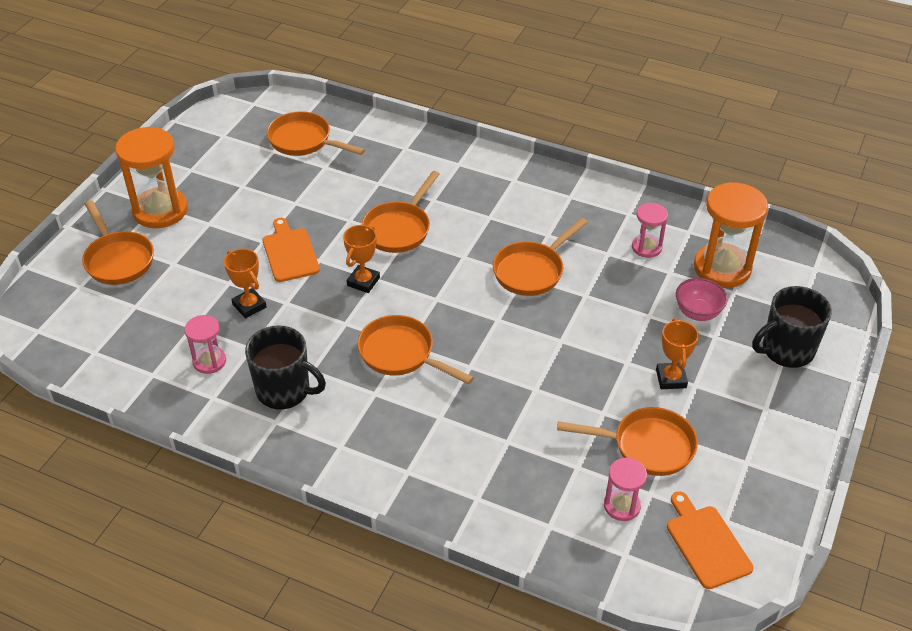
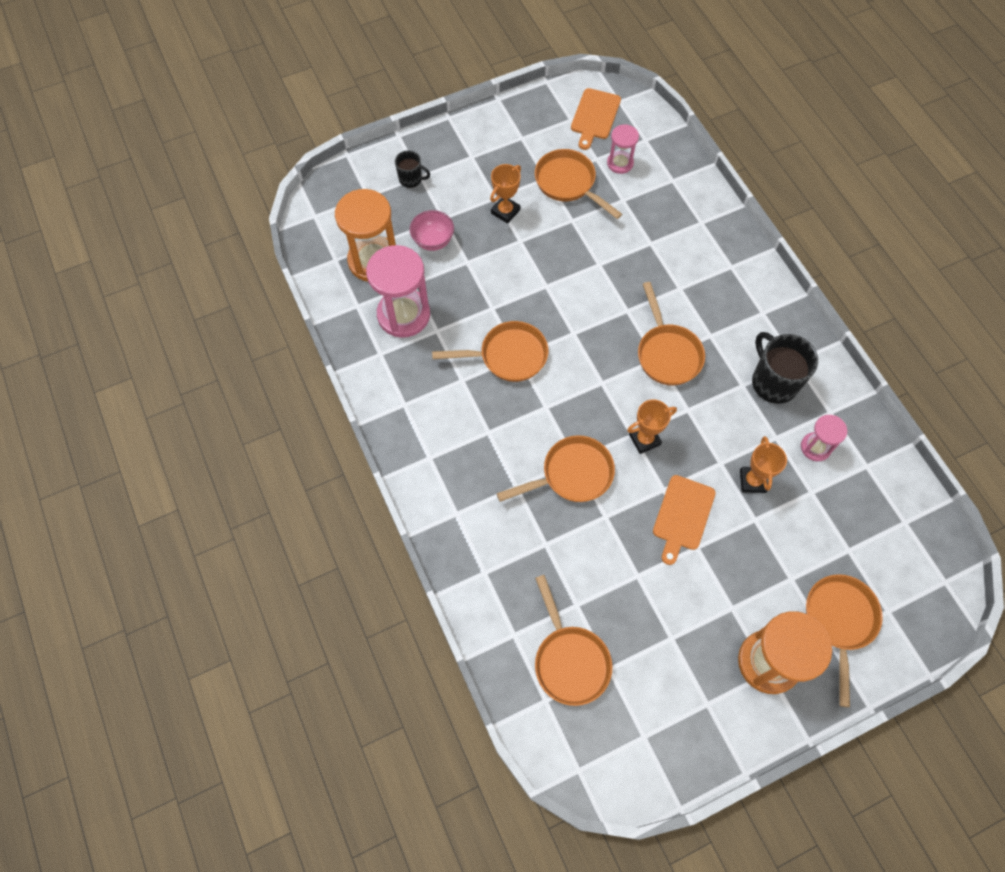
camera: 140 degrees left, 20 degrees up
(646, 247) = (403, 315): pink hourglass -> pink hourglass, size x1.86
(786, 350) = (411, 179): black mug -> black mug, size x0.55

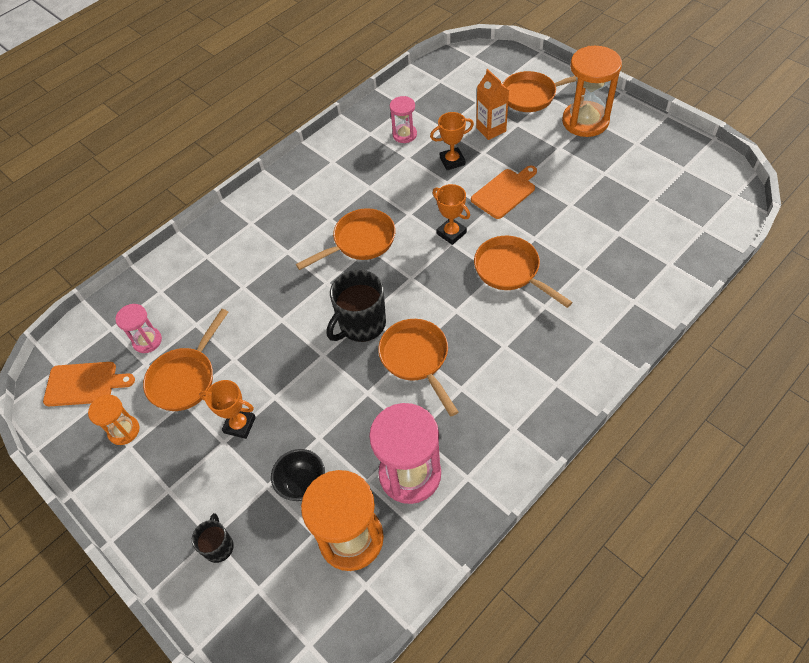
camera: 105 degrees left, 10 degrees down
(433, 241) = (302, 483): pink bowl -> black bowl
(537, 136) = (124, 431): none -> orange hourglass
(569, 660) = (663, 224): orange pan -> none
(683, 516) = (505, 192): orange cutting board -> orange cutting board turned 45 degrees counterclockwise
(773, 382) = (358, 170): black mug -> black mug (361, 324)
(792, 544) = (491, 129): none -> orange carton

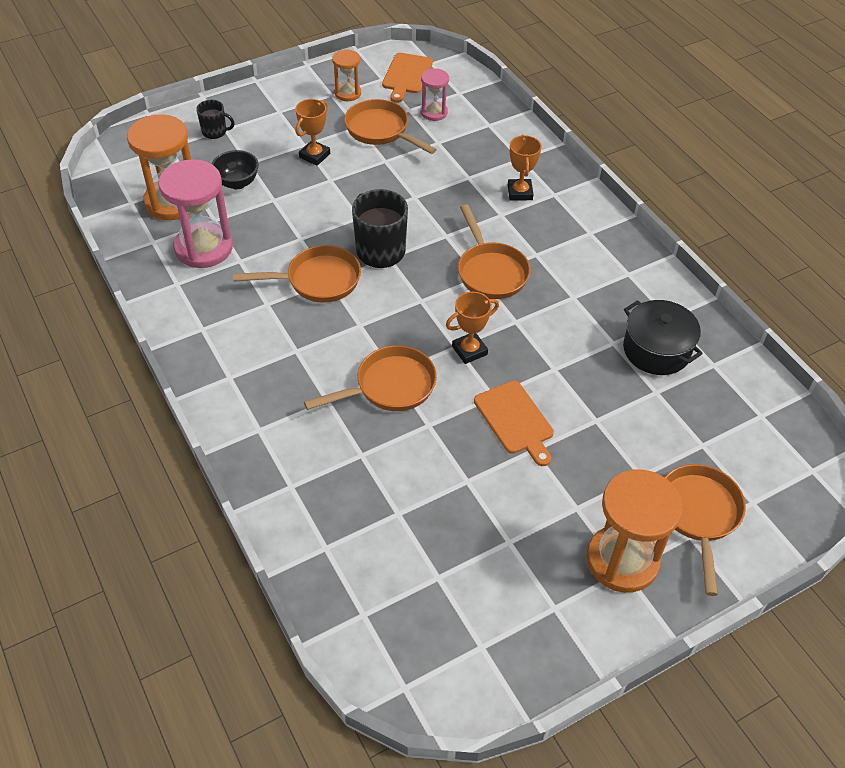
camera: 100 degrees right, 5 degrees down
(404, 134) = (656, 350): pink hourglass -> black pot
(452, 161) = (590, 384): orange trophy -> orange trophy (520, 192)
(491, 129) = (638, 442): orange carton -> none

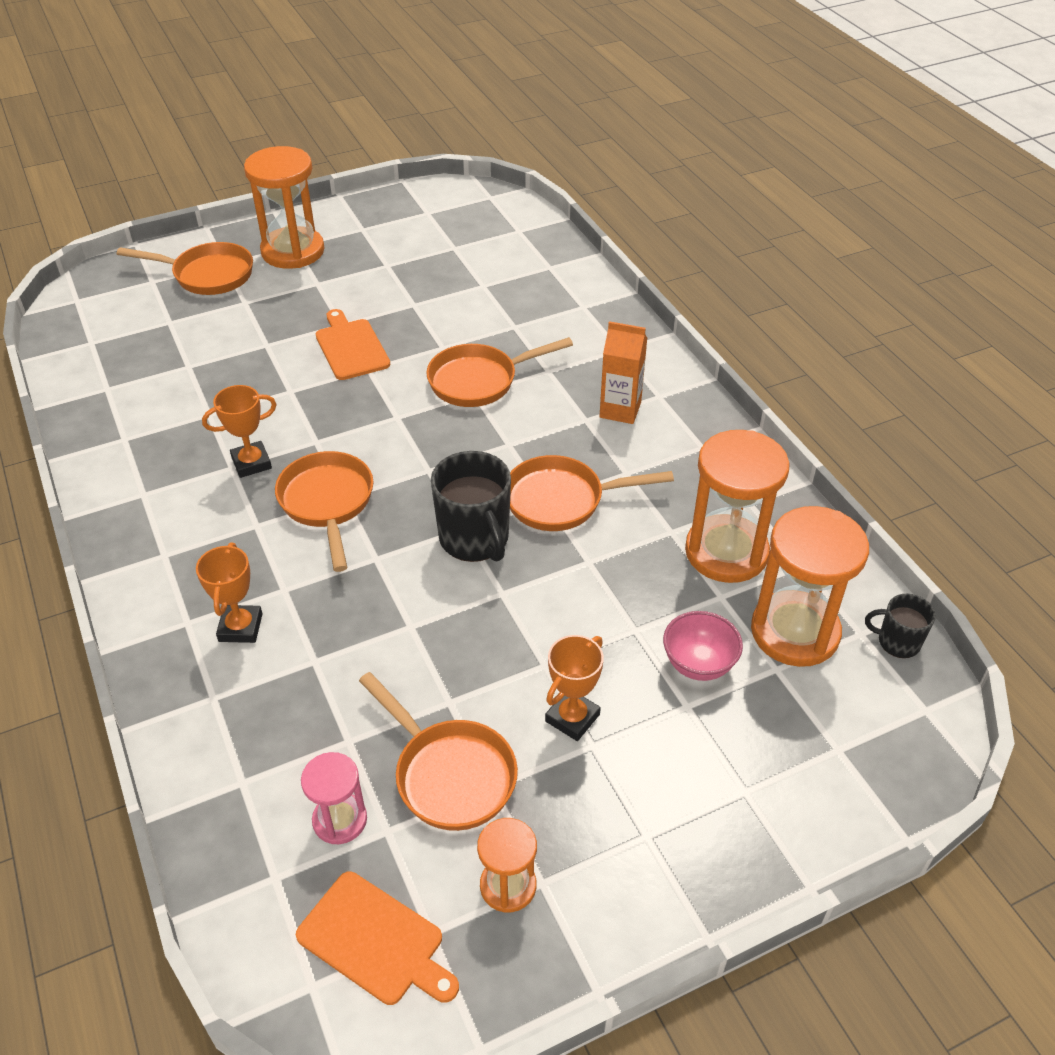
camera: 175 degrees left, 5 degrees down
(204, 248) = (726, 552): pink hourglass -> orange hourglass
(215, 132) = (762, 784): black mug -> black mug (897, 642)
(237, 183) = (698, 664): black bowl -> pink bowl
(265, 361) = (620, 410): none -> orange carton
(407, 75) = (375, 940): orange cutting board -> orange cutting board turned 105 degrees clockwise
(469, 350) = (381, 412): orange trophy -> orange trophy (251, 463)
(656, 350) = (162, 405): black pot -> none
(699, 515) = (208, 275): orange pan -> orange pan turned 90 degrees counterclockwise

